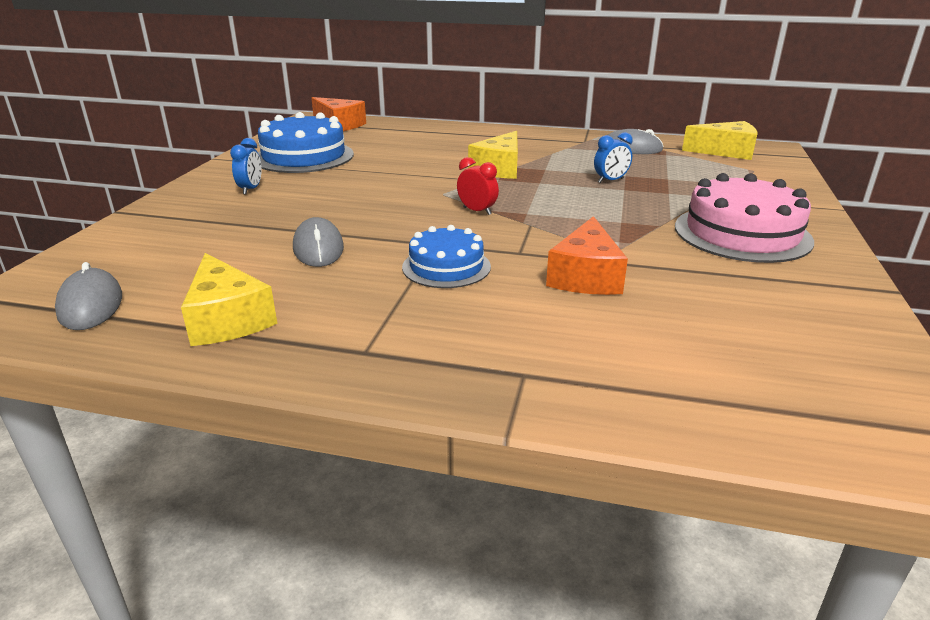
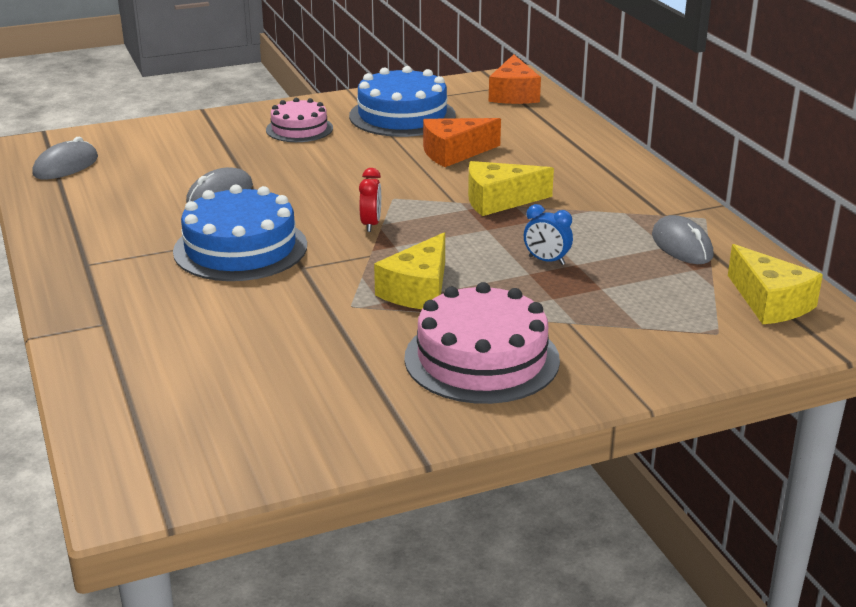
camera: 55 degrees right, 0 degrees up
(227, 319) = (86, 209): yellow cheese -> yellow cheese (418, 290)
(251, 189) = (299, 129): blue clock -> pink cake
(446, 267) = (240, 248): blue cake -> blue cake, size x1.63
(586, 276) = (285, 306): orange cheese -> orange cheese (454, 153)

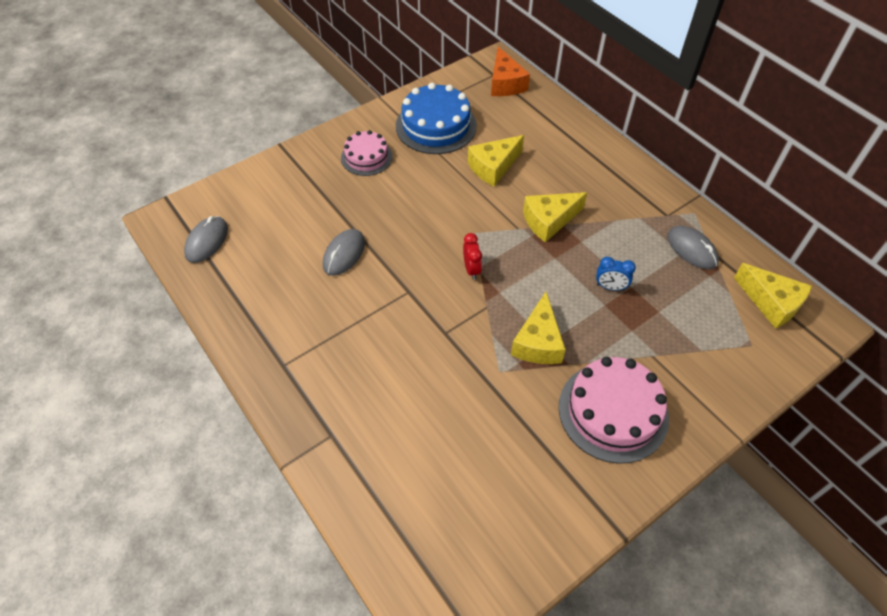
camera: 15 degrees left, 25 degrees up
(240, 248) = (390, 319): blue cake -> none
(454, 153) = (493, 167): orange cheese -> yellow cheese

